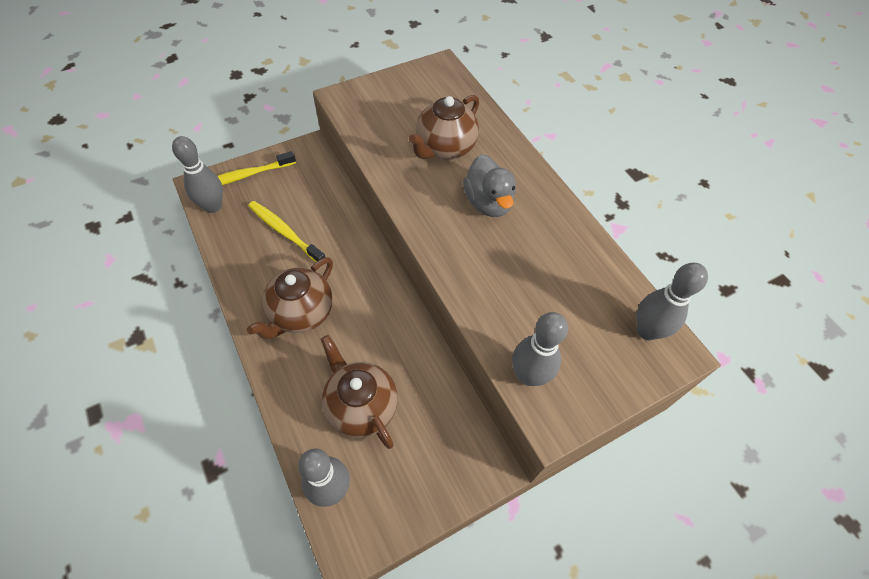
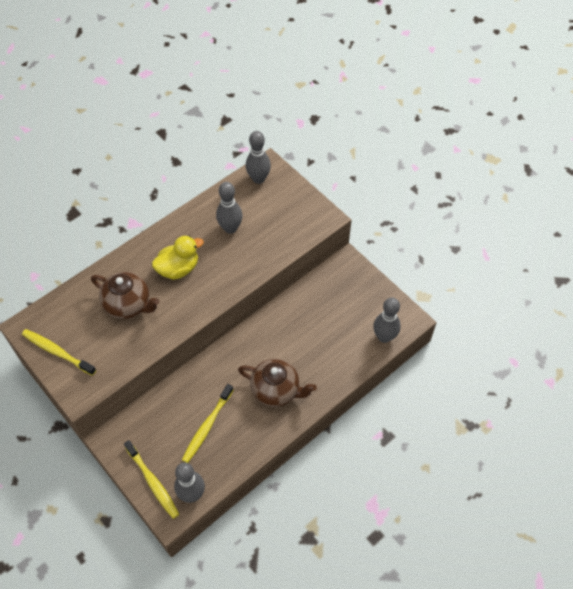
camera: 100 degrees left, 0 degrees up
(361, 406) = (331, 335): brown teapot -> none
(400, 86) = (57, 352): none -> yellow toothbrush
(488, 203) = (178, 268): grey duck -> yellow duck
(529, 375) = (303, 231): grey bowling pin -> grey bowling pin (230, 228)

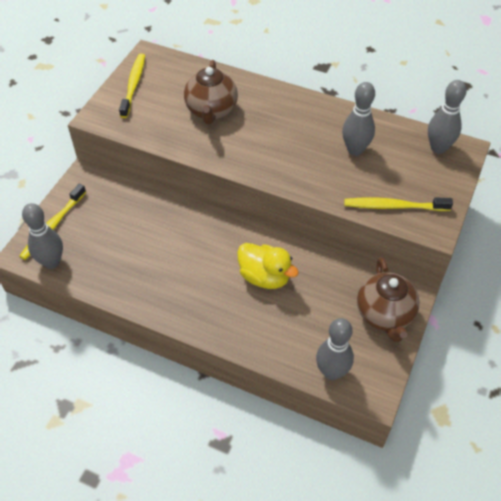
camera: 65 degrees right, 5 degrees down
(178, 268) = (276, 129): yellow duck -> yellow duck (265, 277)
(207, 426) = (131, 244): yellow toothbrush -> yellow toothbrush (394, 206)
(276, 390) = (201, 288): brown teapot -> brown teapot (385, 315)

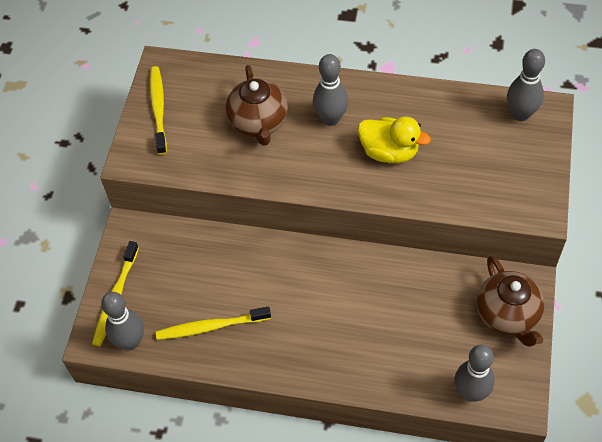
camera: 10 degrees left, 5 degrees up
(265, 277) = (369, 302): yellow duck -> yellow duck (389, 152)
(355, 150) = (432, 137): grey bowling pin -> grey bowling pin (330, 118)
(394, 206) = (492, 196): yellow toothbrush -> yellow toothbrush (211, 327)

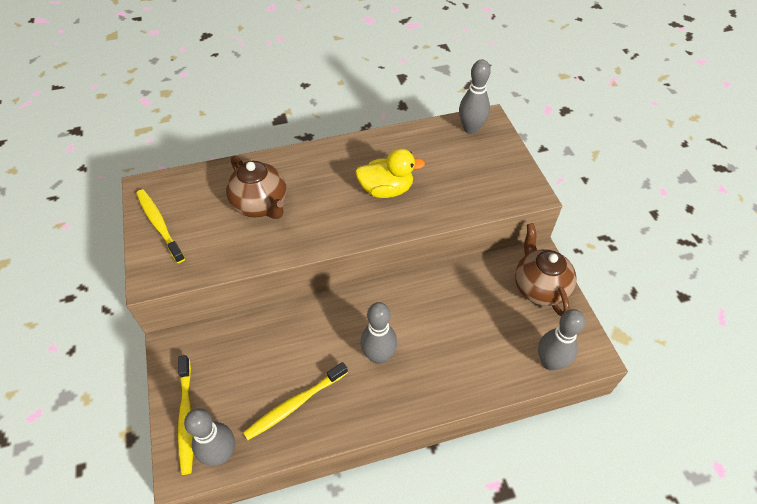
camera: 30 degrees left, 5 degrees down
(330, 118) = (322, 181): grey bowling pin -> grey bowling pin (378, 356)
(508, 315) = (539, 287): brown teapot -> brown teapot turned 150 degrees counterclockwise

